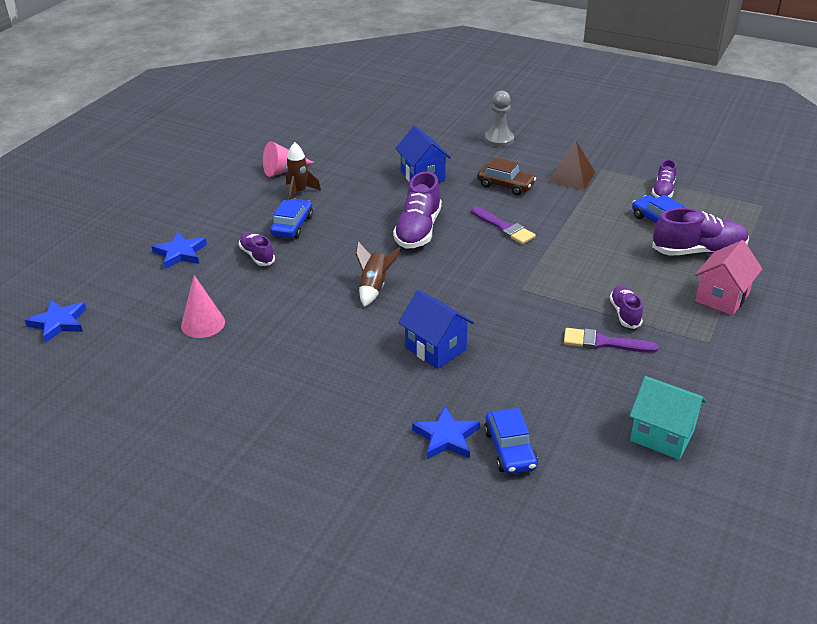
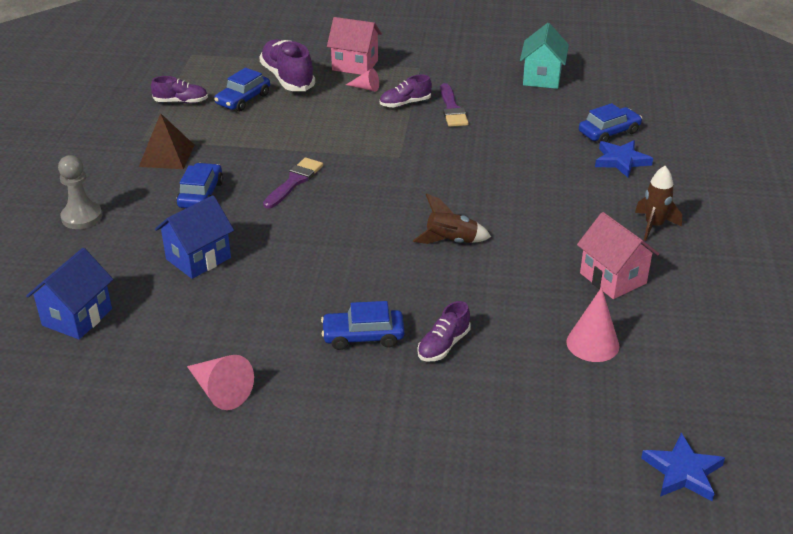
camera: 110 degrees left, 0 degrees up
(180, 253) = (477, 418): blue star -> none
(267, 361) = (613, 278): none -> pink house
(299, 192) = (278, 355): brown rocket -> brown rocket (653, 226)
(418, 230) = (326, 236): purple shoe -> none
(435, 349) = (520, 186): blue house -> blue house (77, 317)
(505, 185) = (201, 194): brown car -> blue car
(666, 295) = (366, 88): none -> pink cone

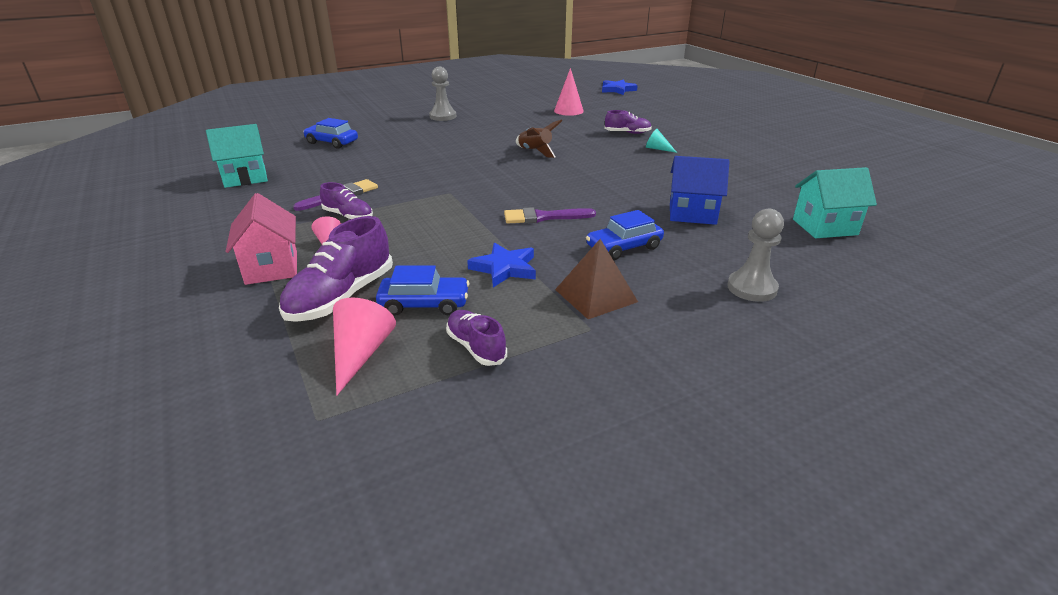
camera: 125 degrees left, 5 degrees down
(77, 317) = (824, 227): blue house -> turquoise house
(220, 391) = (765, 165): pink cone -> pink cone (360, 354)
(363, 336) = (657, 149): blue car -> turquoise cone
(613, 278) = (508, 116): pink house -> none
(621, 161) = (372, 133): blue star -> blue star (504, 268)
(653, 226) = (443, 116): brown rocket -> grey pawn

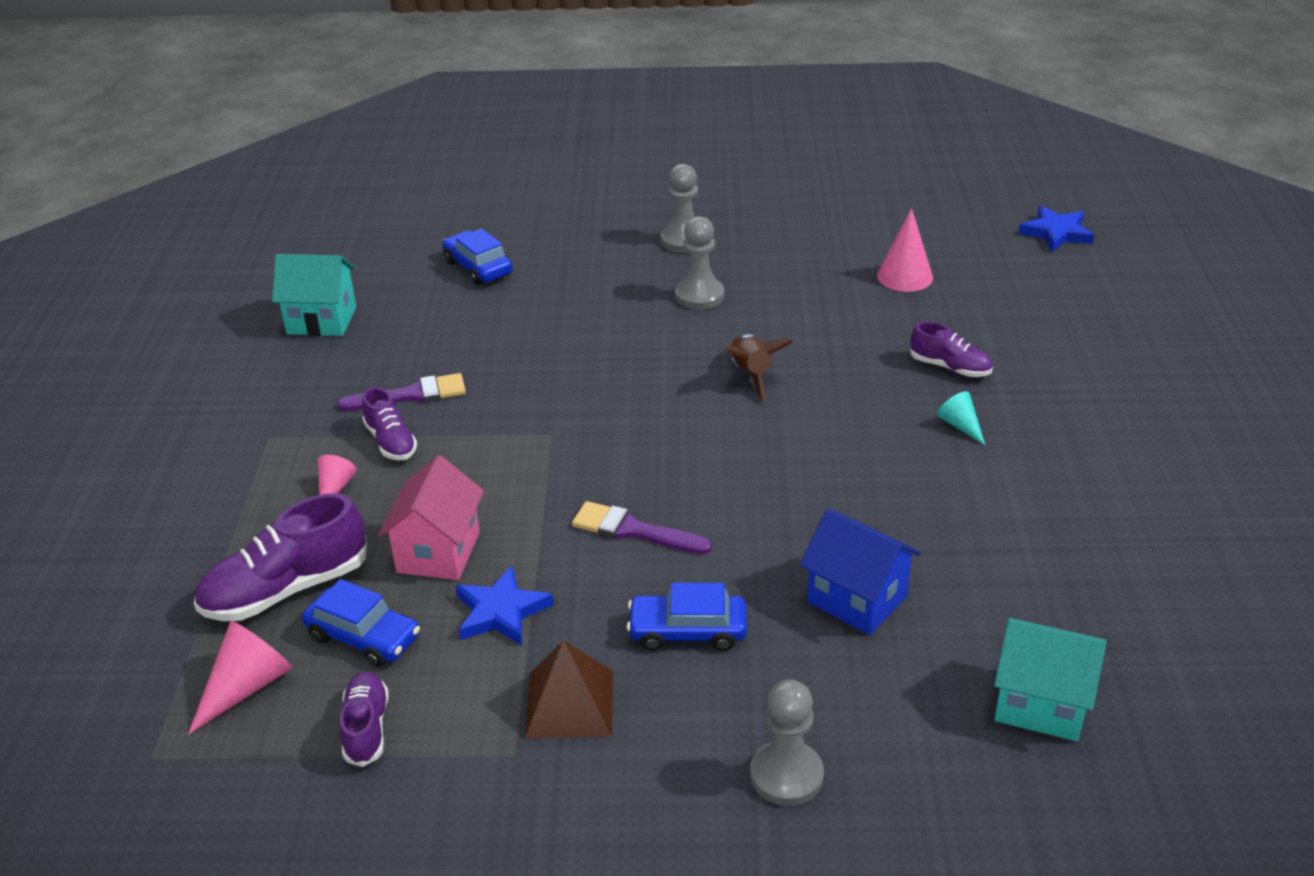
camera: 30 degrees right, 5 degrees up
(272, 268) = (247, 510): pink house -> pink house (438, 552)
(474, 132) = (699, 296): none -> grey pawn

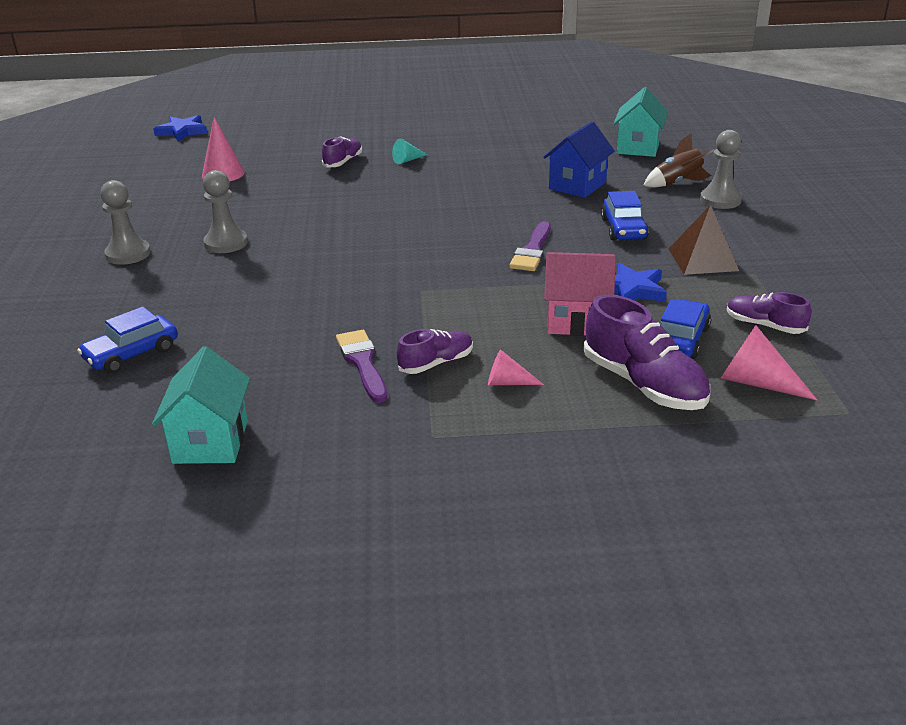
camera: 95 degrees left, 5 degrees down
(366, 728) = (764, 325): purple shoe -> purple shoe turned 45 degrees clockwise
(751, 374) = (345, 220): brown rocket -> brown rocket (677, 183)

